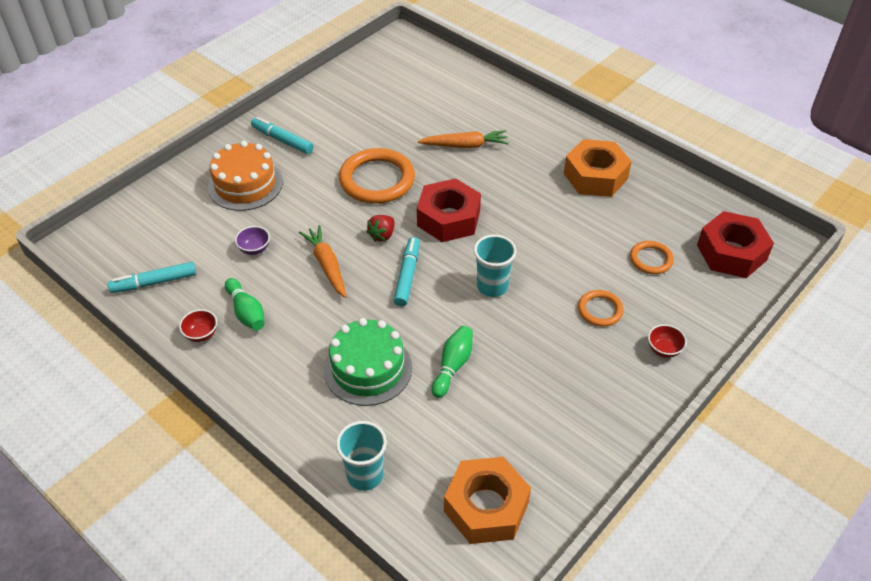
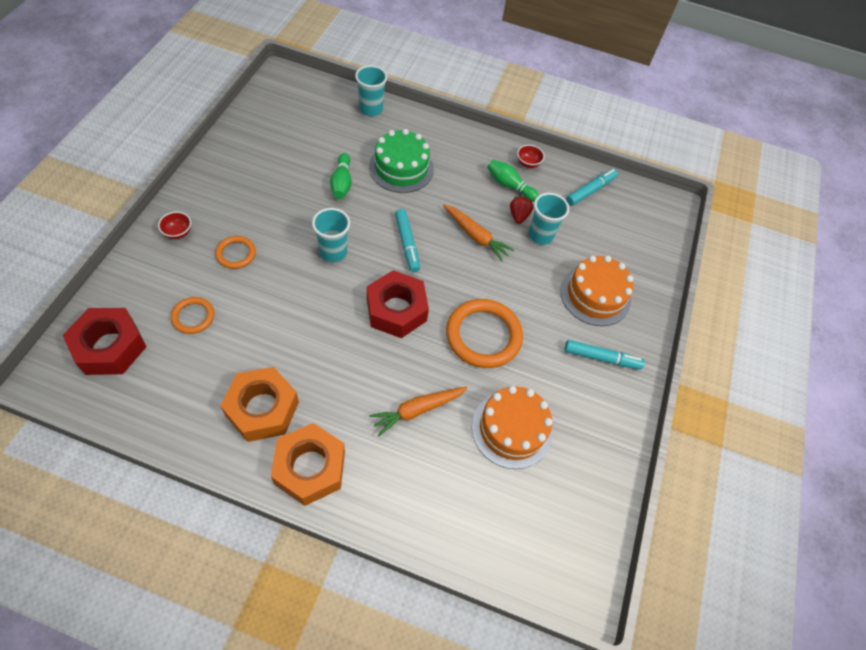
camera: 150 degrees right, 10 degrees up
(254, 249) = (540, 235): purple bowl -> turquoise cup
(382, 235) = (446, 276): red strawberry -> red strawberry (518, 216)
(394, 117) = (512, 429): none -> orange cake
(486, 507) = (290, 109): orange nut -> orange nut (310, 468)

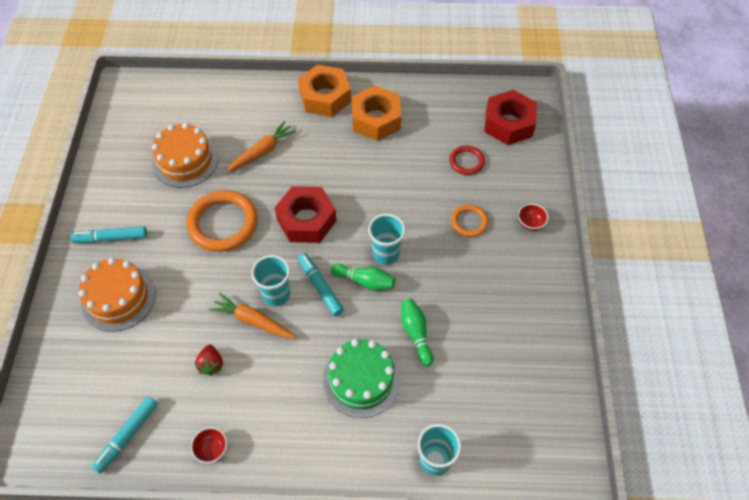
camera: 170 degrees right, 0 degrees up
(193, 317) = (466, 161): orange ring -> red ring
(509, 185) = (229, 404): green bowling pin -> green bowling pin (365, 281)
(540, 235) = (183, 348): turquoise cup -> turquoise cup (276, 294)

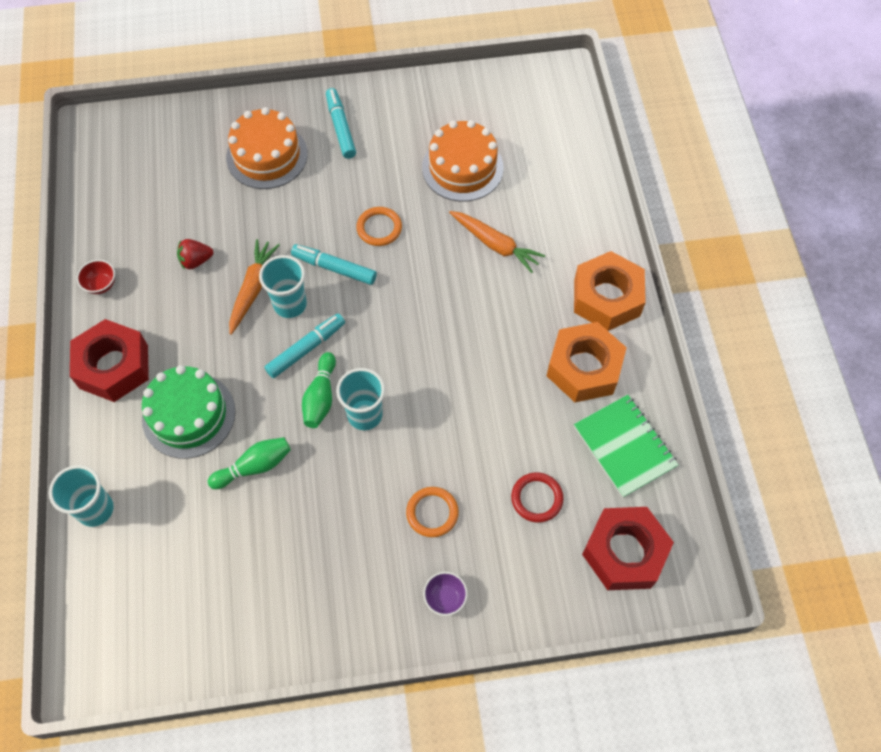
camera: 80 degrees right, 5 degrees up
(128, 436) = (112, 208): turquoise marker -> turquoise marker (334, 268)
(223, 223) = (379, 228): orange ring -> orange ring, size x0.53
(306, 220) = (399, 315): red nut -> red nut (114, 366)
(437, 109) = (624, 446): none -> green notebook
(530, 223) = (445, 598): red bowl -> purple bowl

